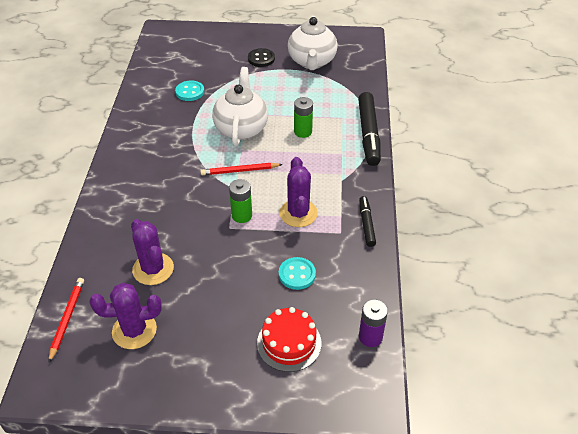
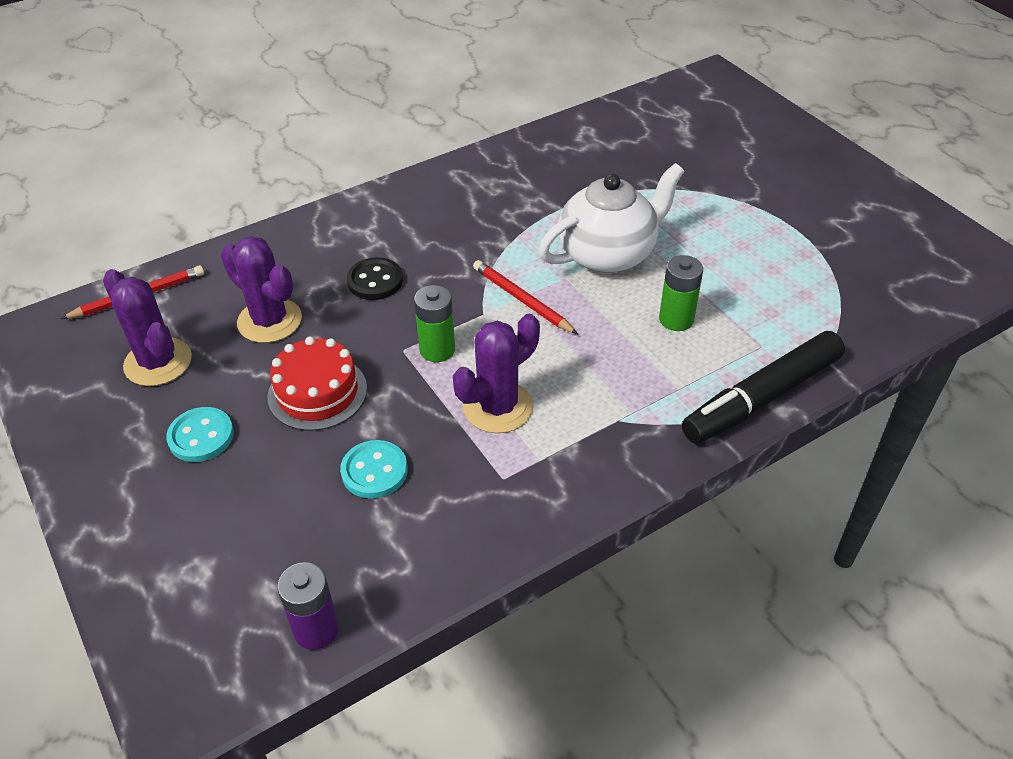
camera: 55 degrees right, 0 degrees up
(153, 269) = (269, 321): purple cactus -> purple cactus turned 75 degrees counterclockwise
(190, 92) = (623, 168): turquoise button -> turquoise button (201, 436)
(261, 59) = (781, 191): black button -> black button (375, 281)
(289, 343) = (238, 532): red cake -> red cake (317, 392)
(312, 62) = (848, 244): white teapot -> none
(366, 224) = (551, 502): black marker -> none

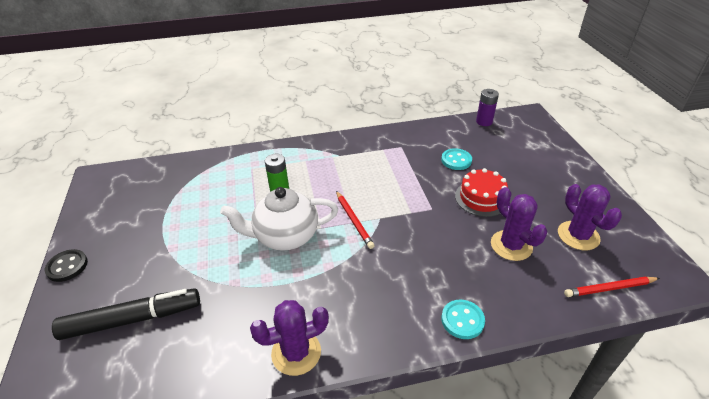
camera: 160 degrees left, 5 degrees down
(201, 436) = (542, 191): turquoise button -> turquoise button (462, 320)
(375, 281) = (440, 256): black button -> black button (67, 266)
(437, 350) = (413, 204): green battery -> none
(498, 407) = (392, 172): purple cactus -> purple cactus (296, 353)
(761, 397) = (273, 150): black marker -> black marker (132, 319)

